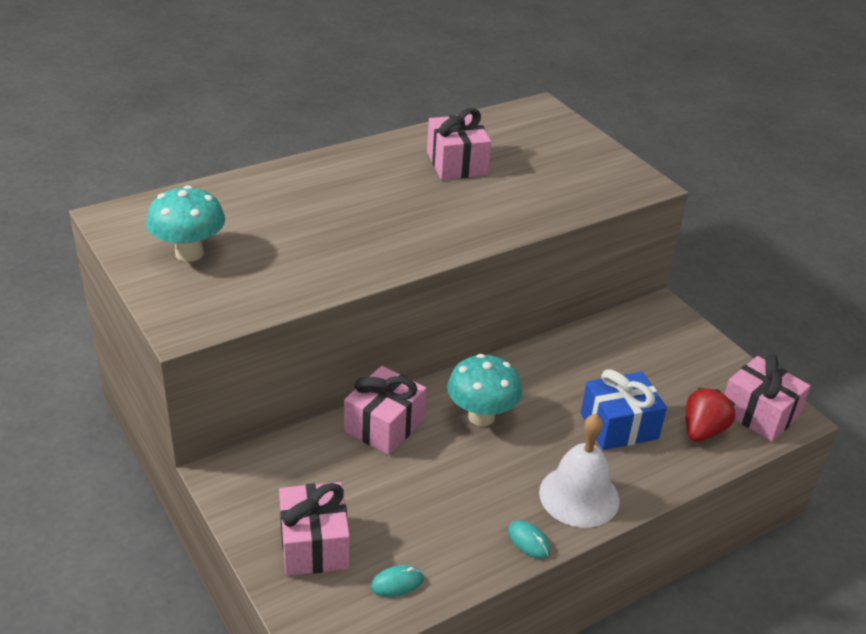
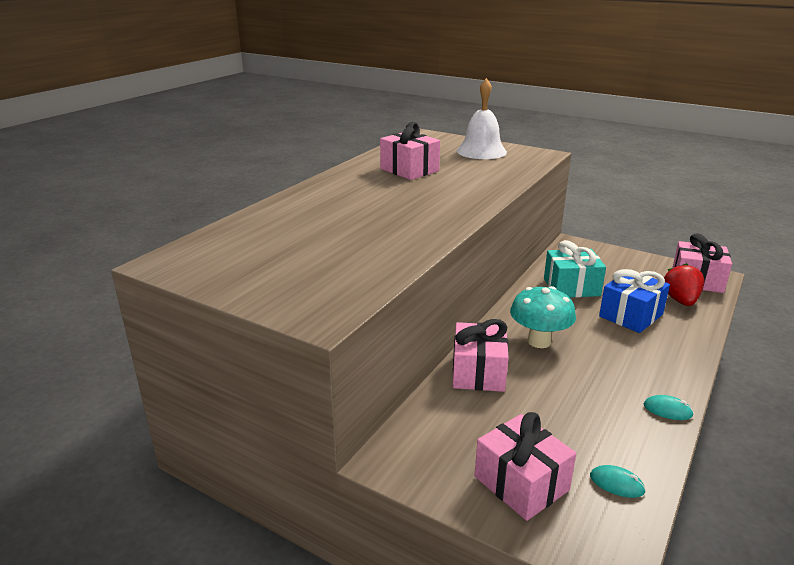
camera: 25 degrees left, 10 degrees down
(189, 253) = (265, 267): turquoise mushroom -> none
(397, 583) = (616, 484): turquoise mouse -> turquoise mouse turned 75 degrees clockwise
(579, 496) = (661, 367): white bell -> white bell (481, 151)
(591, 366) = (571, 287): none -> turquoise gift

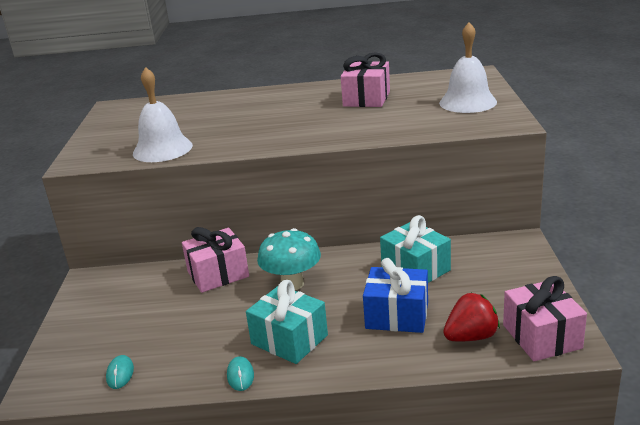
camera: 60 degrees right, 0 degrees up
(374, 265) = (162, 149): none -> white bell
(521, 483) = (96, 334): pink gift -> none
(629, 370) = (289, 339): none -> turquoise gift

